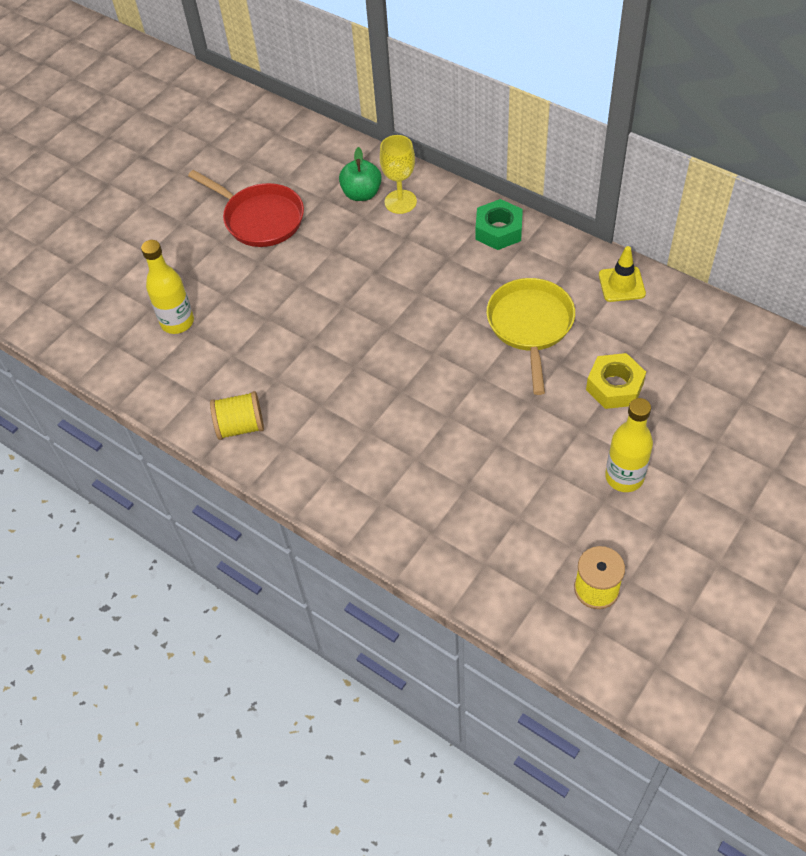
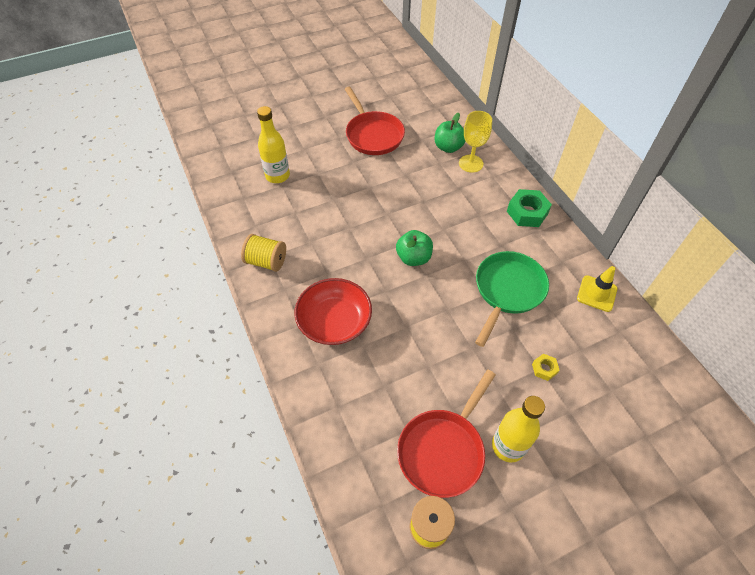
camera: 25 degrees right, 0 degrees up
(367, 451) = (334, 321): none -> red bowl
(407, 340) = (413, 258): none -> green apple
(530, 326) = (507, 291): yellow pan -> green pan
(565, 514) = (443, 449): none -> red pan
(614, 386) = (544, 369): yellow nut -> yellow nut, size x0.52

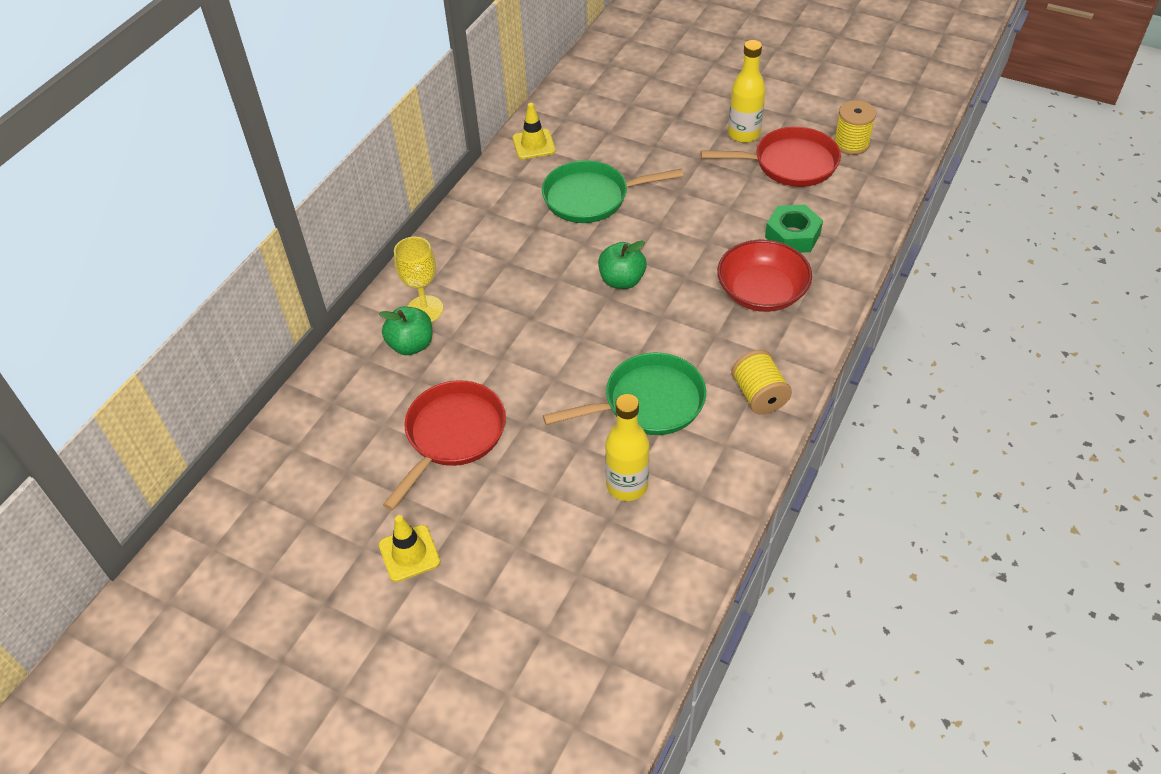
camera: 125 degrees left, 5 degrees down
(314, 212) = (647, 402): none -> green pan
(325, 96) = (409, 553): none -> yellow traffic cone
(527, 212) = (467, 229): green nut -> green nut (792, 235)
(544, 369) = (652, 143): yellow nut -> none

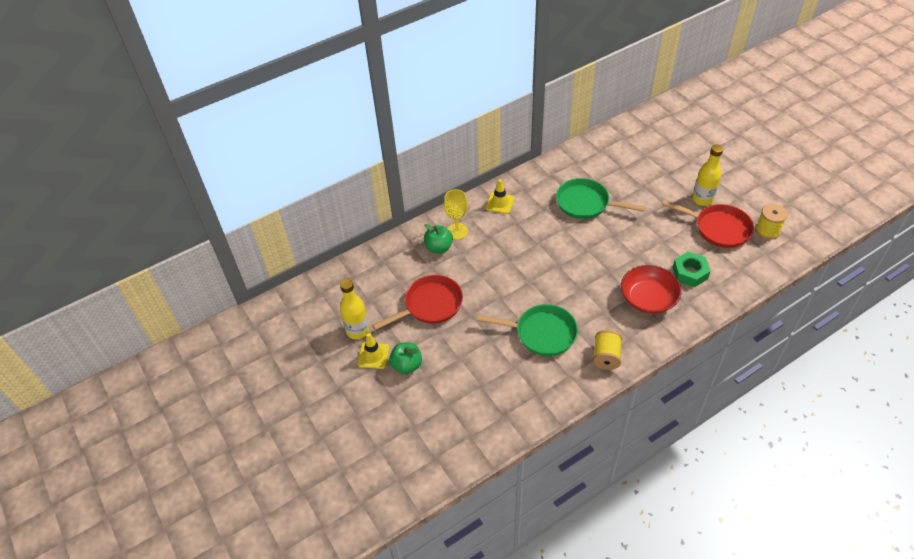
camera: 30 degrees right, 0 degrees up
(534, 144) = (573, 159): yellow traffic cone -> yellow traffic cone (500, 203)
(622, 280) = (572, 258): green apple -> green apple (407, 365)
(627, 485) = (501, 372): yellow bottle -> yellow bottle (357, 331)

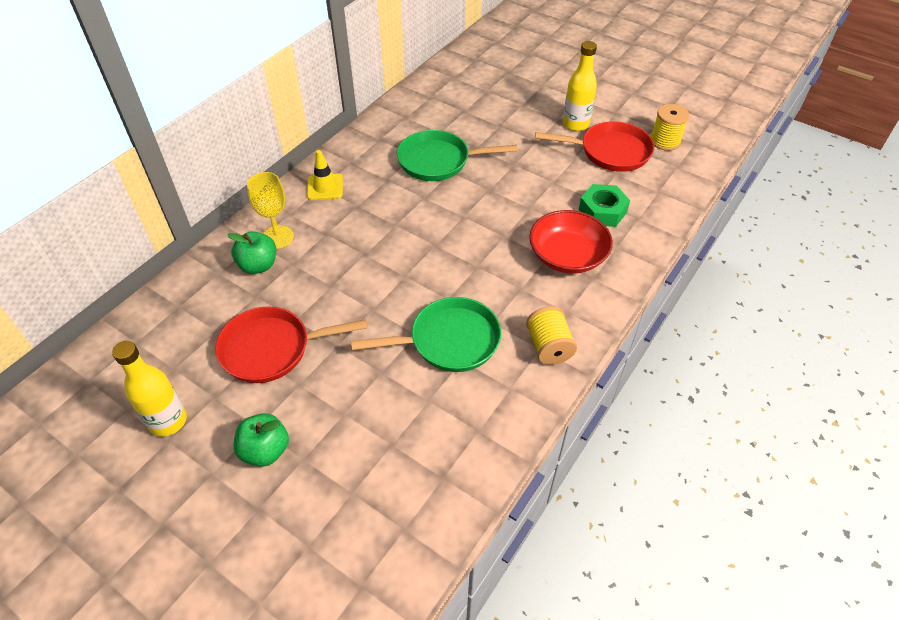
camera: 25 degrees left, 0 degrees up
(373, 355) = (206, 452): yellow traffic cone -> none
(430, 305) = (272, 349): red pan -> red pan turned 135 degrees counterclockwise

